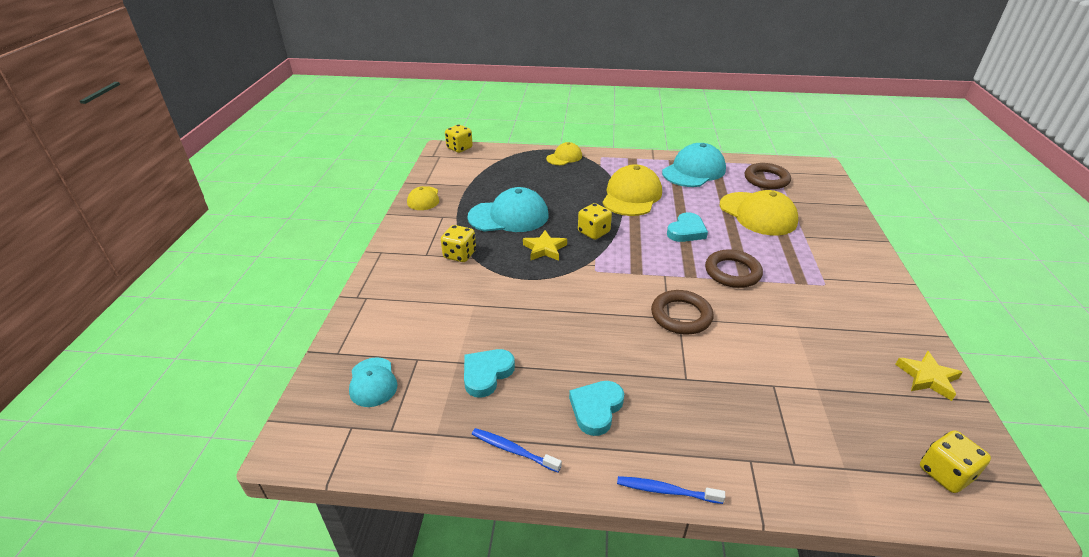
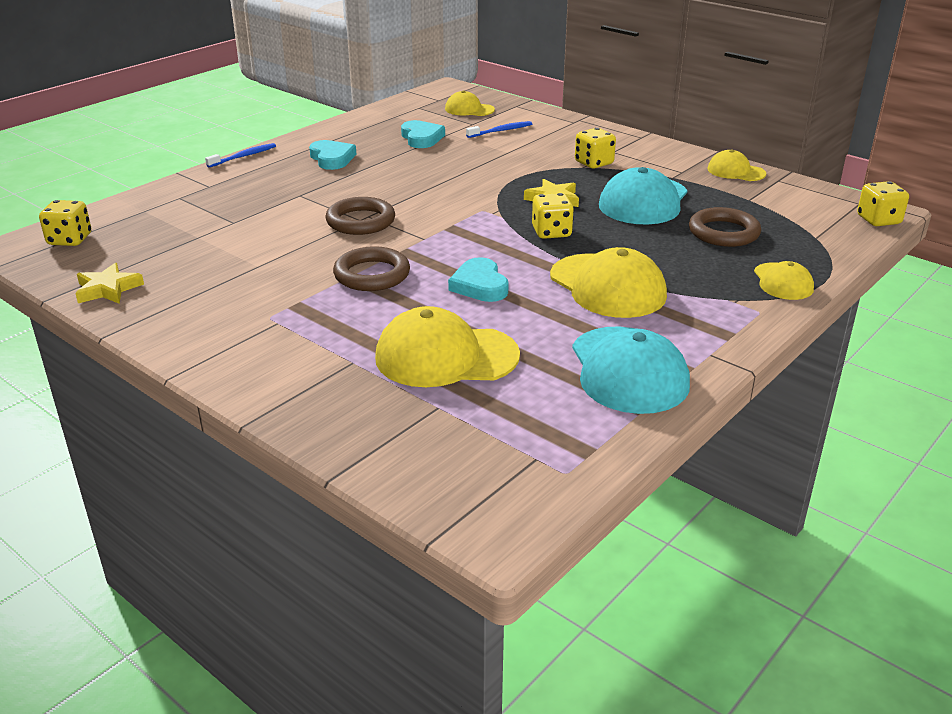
camera: 125 degrees right, 5 degrees down
(372, 382) = (469, 109): turquoise cap -> yellow cap
(513, 450) = (346, 130): blue toothbrush -> blue toothbrush (501, 131)
(766, 179) = (524, 427): brown ring -> brown ring (723, 232)

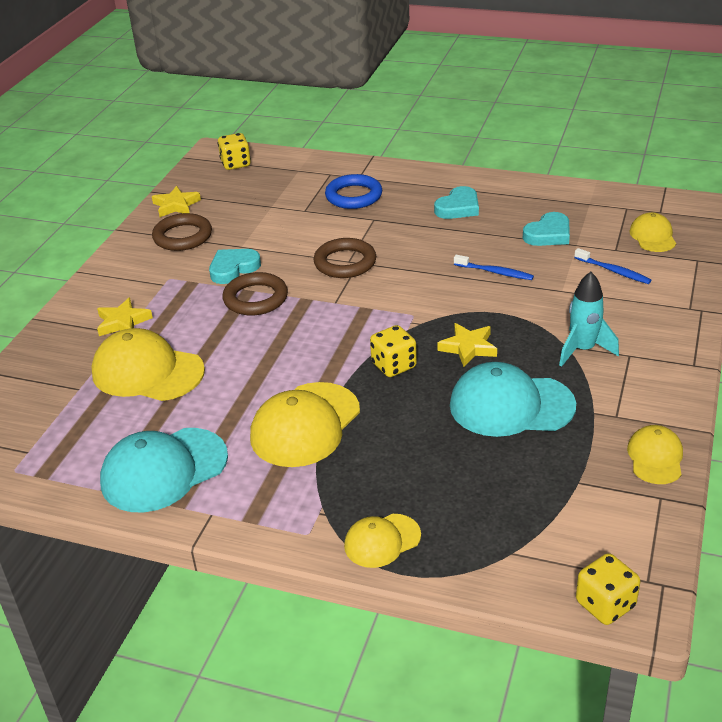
camera: 70 degrees right, 5 degrees up
(242, 195) = (354, 196): none -> blue ring
(243, 156) = (426, 169): blue toothbrush -> blue toothbrush (495, 272)
(329, 359) = (123, 322): none -> yellow star
(446, 356) = (147, 371): yellow cap -> yellow cap turned 45 degrees counterclockwise
(480, 285) = (267, 355): turquoise heart -> turquoise heart (233, 268)
(593, 163) = (583, 350): yellow dice -> turquoise rocket
(723, 232) = (473, 477): brown ring -> brown ring (182, 236)

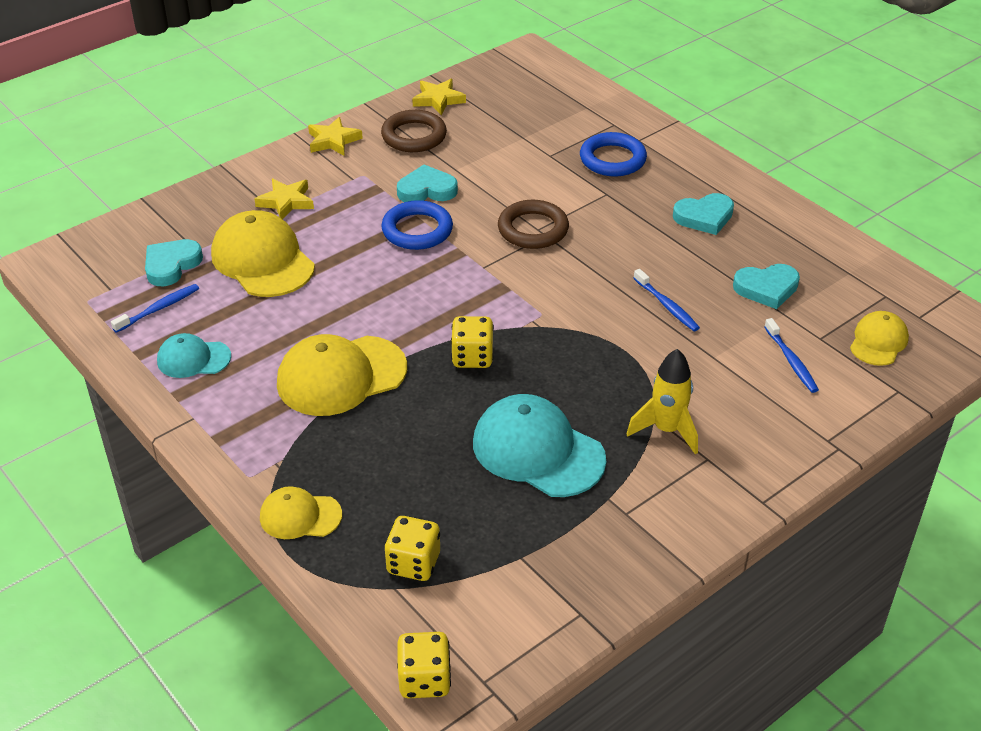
camera: 30 degrees right, 5 degrees up
(67, 409) = (171, 265): none -> turquoise heart
(90, 447) = (158, 309): none -> blue toothbrush
(164, 470) = (193, 359): turquoise cap -> turquoise cap, size x0.56
(235, 164) = (534, 76): yellow dice -> yellow dice (413, 563)
(255, 298) = (417, 230): brown ring -> blue ring
(468, 347) = (558, 373): yellow star -> yellow star (333, 141)
(583, 350) = (666, 430): turquoise rocket -> yellow rocket
(655, 457) = (618, 573): yellow cap -> none

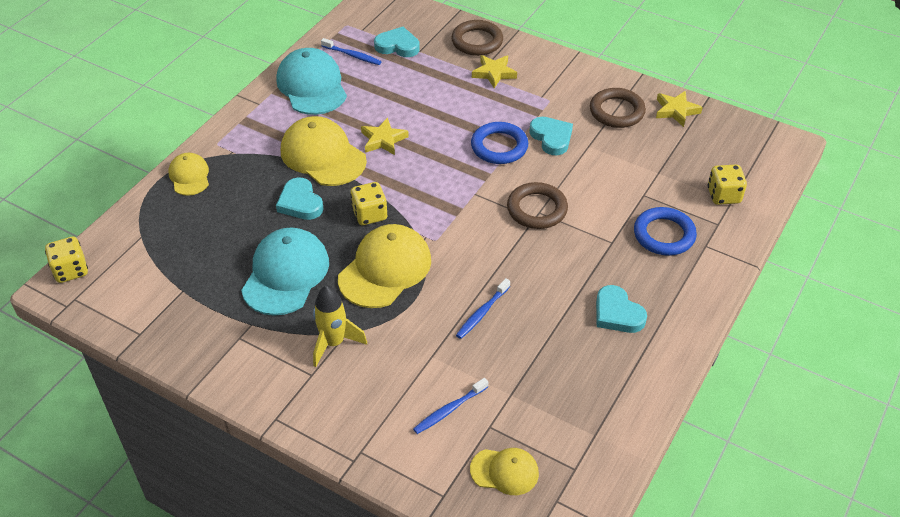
camera: 70 degrees right, 5 degrees up
(193, 359) = (312, 86): turquoise cap -> turquoise cap, size x1.78
(216, 200) = (477, 41): none -> brown ring
(262, 260) = (424, 83): yellow cap -> yellow cap (385, 269)
(333, 141) = (582, 72): yellow star -> yellow star (383, 140)
(413, 563) = (163, 239): yellow dice -> yellow dice (723, 195)
(766, 288) = (539, 376): turquoise heart -> turquoise heart (300, 203)

